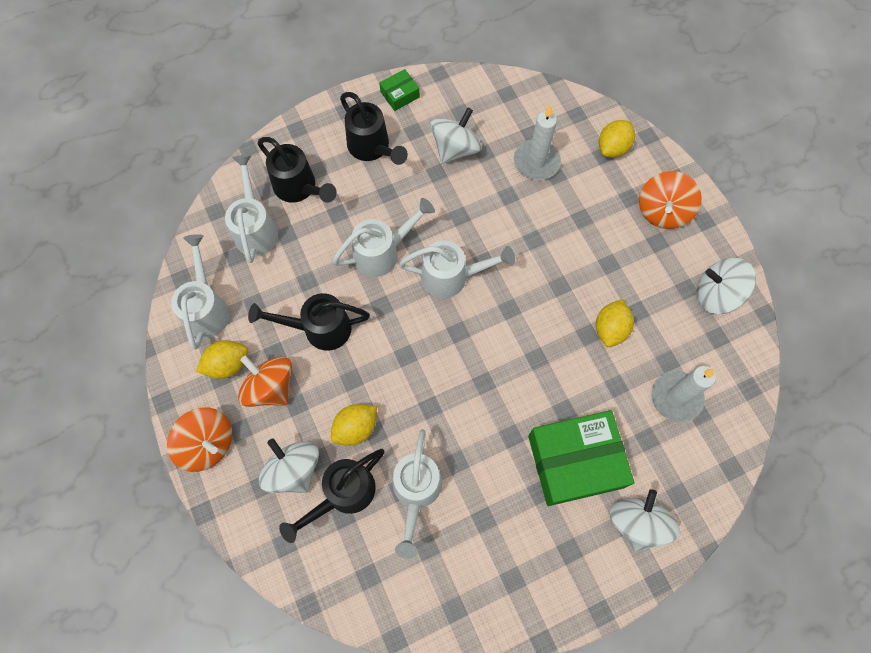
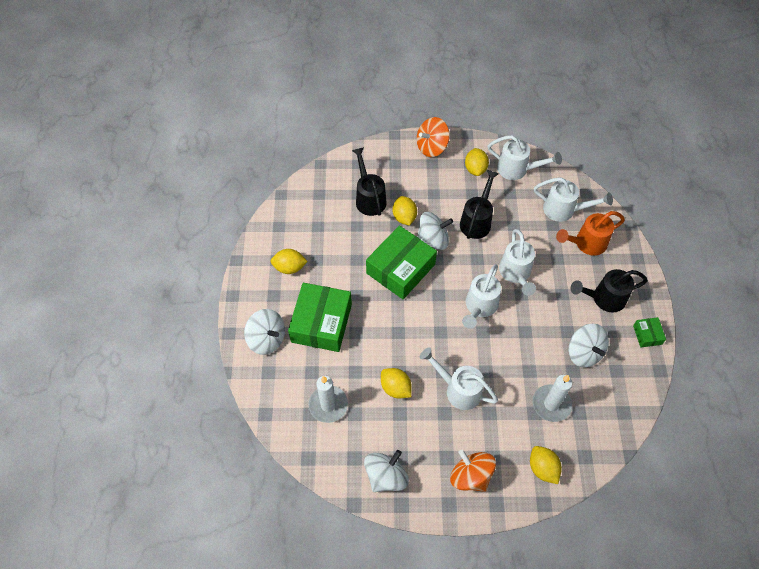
camera: 115 degrees right, 10 degrees down
(270, 387) = (450, 185): orange spinning top -> none
(293, 470) = (395, 180): white spinning top -> white spinning top (433, 239)
(299, 188) = (586, 243): black watering can -> orange watering can
(416, 491) = (351, 233): white watering can -> white watering can (458, 389)
(442, 396) = (400, 269): none -> green box
(515, 552) = (289, 267): none -> yellow lemon

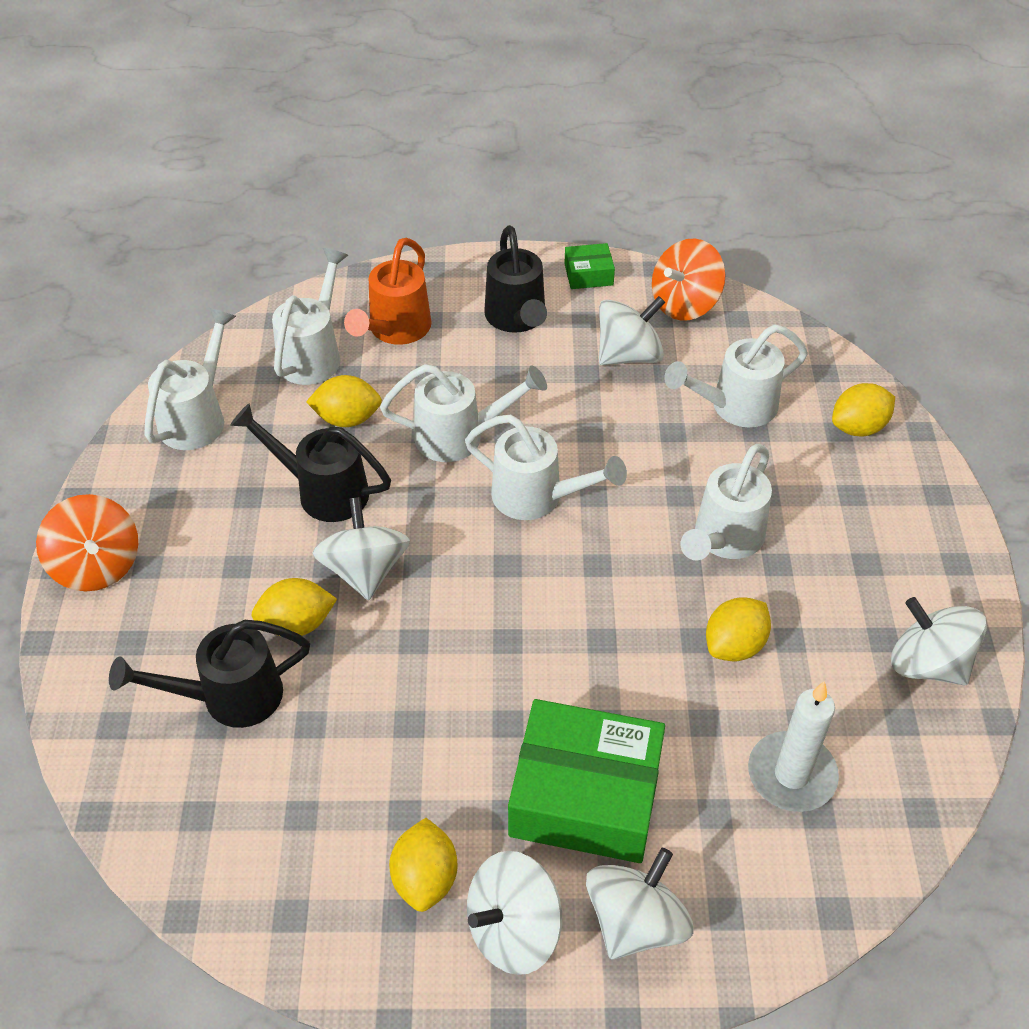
camera: 90 degrees left, 10 degrees down
(267, 297) = (513, 929): none -> white spinning top
(400, 269) = (439, 633): green box -> none
(470, 476) = (895, 528): orange spinning top -> orange spinning top (684, 304)
(475, 169) = (181, 487): yellow lemon -> yellow lemon (347, 419)
(551, 404) = (735, 407): white candle -> white watering can
(586, 243) = (395, 330): orange watering can -> orange watering can turned 45 degrees clockwise

